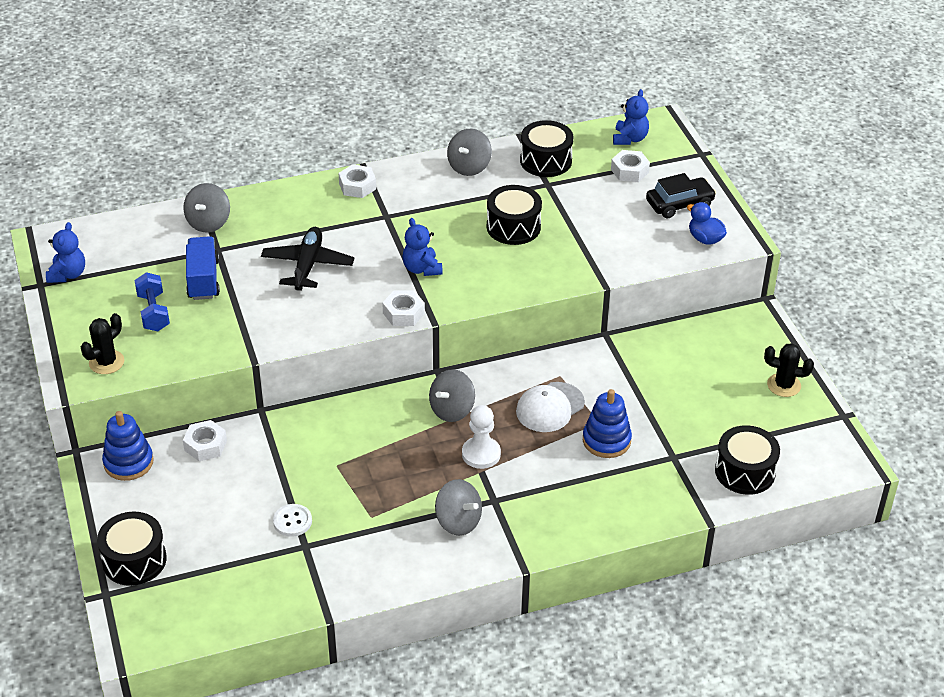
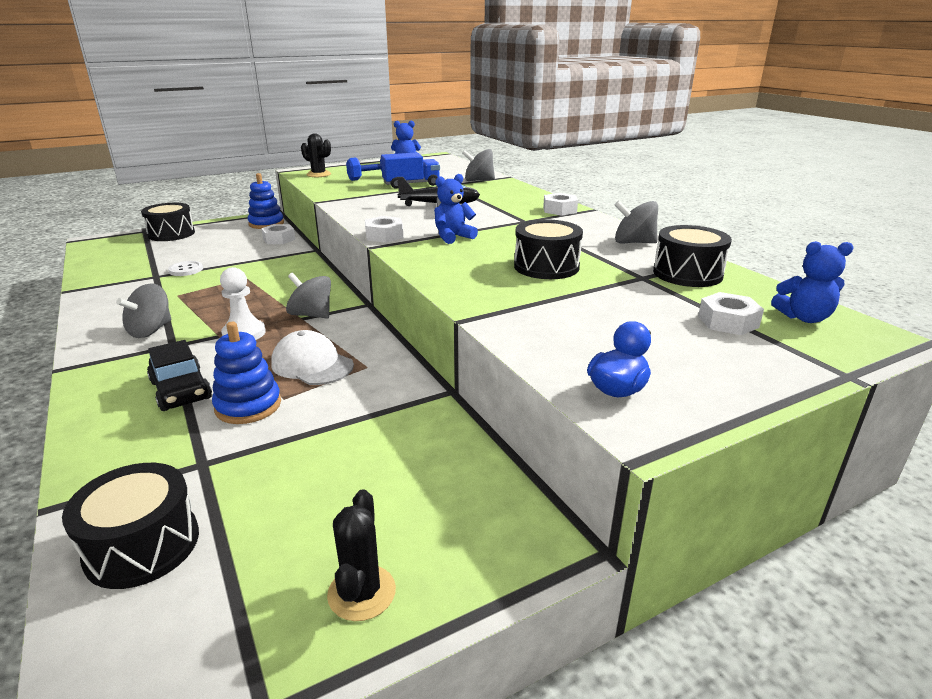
camera: 80 degrees right, 15 degrees down
(679, 204) = (688, 363): black car -> black car (181, 390)

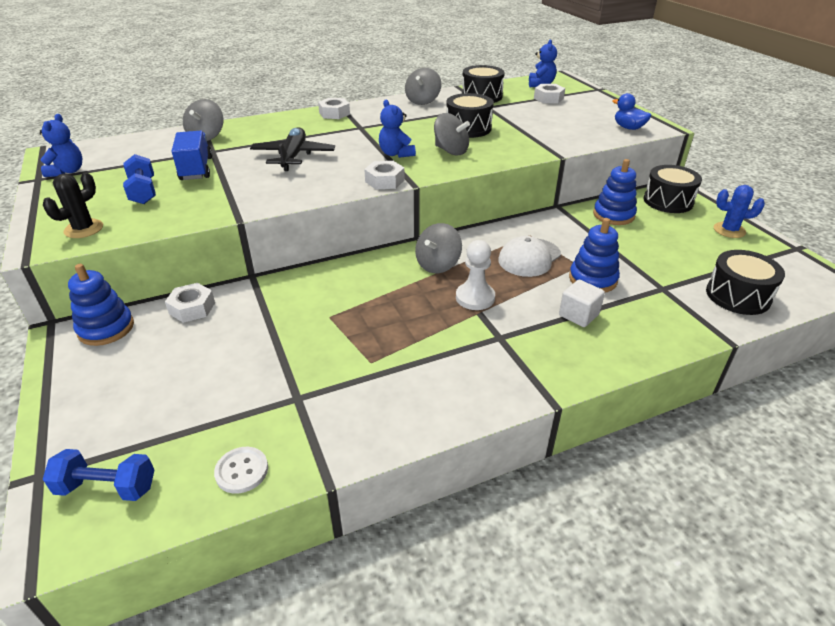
camera: 85 degrees left, 10 degrees up
(121, 244) = (107, 487): none -> blue dumbbell
(151, 330) = (467, 360): grey spinning top -> grey spinning top (451, 151)
(171, 234) = (87, 430): black drum -> black drum (668, 201)
(181, 390) = (578, 315): black car -> white cube
(186, 270) = (282, 373): white button -> white button (242, 471)
(361, 593) = (729, 230): black cactus -> blue cactus
(423, 441) = (613, 215): none -> blue stacking toy

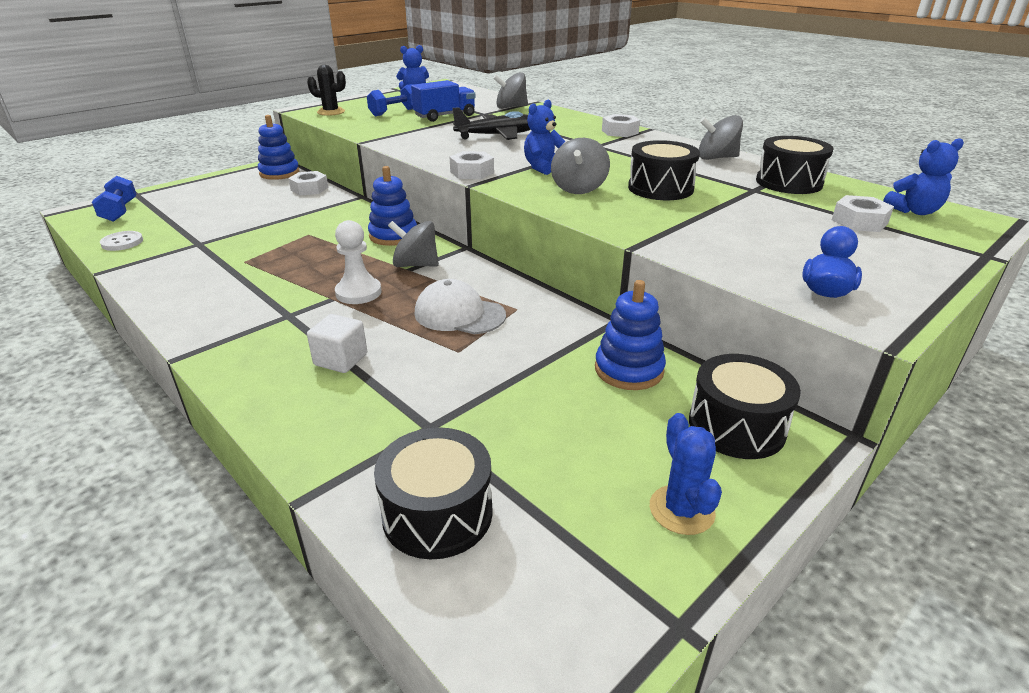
camera: 70 degrees right, 5 degrees down
(593, 279) = (428, 364): blue stacking toy -> blue stacking toy (393, 235)

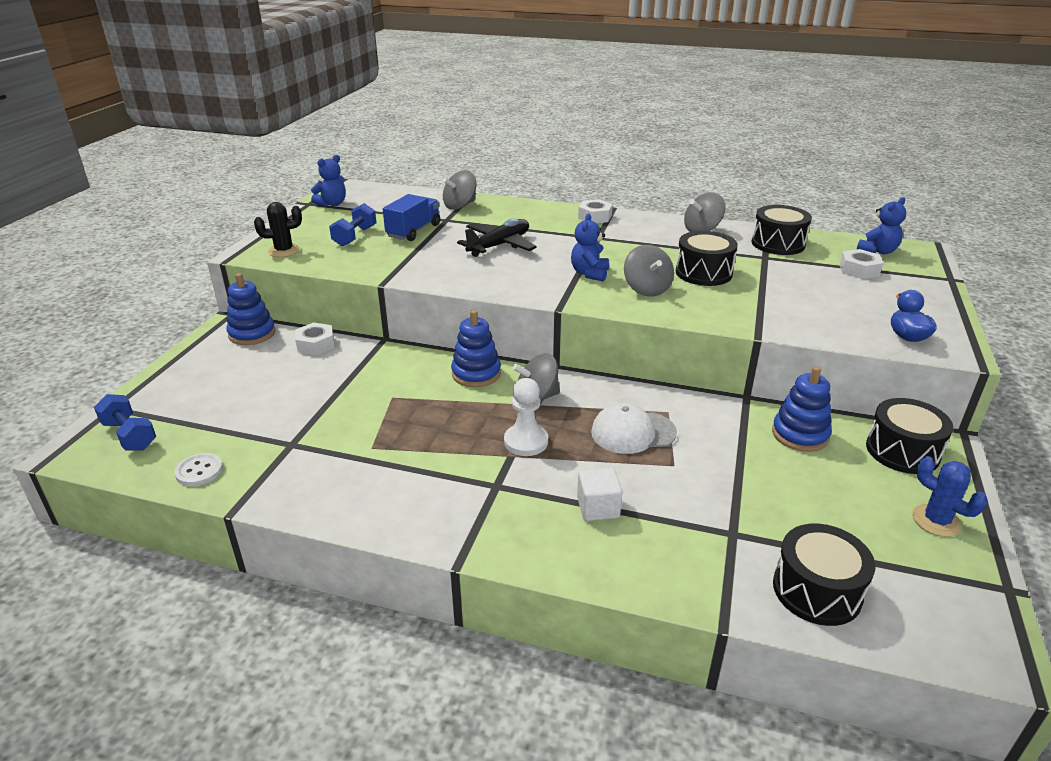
camera: 30 degrees left, 0 degrees up
(472, 172) = (539, 294): white nut -> none

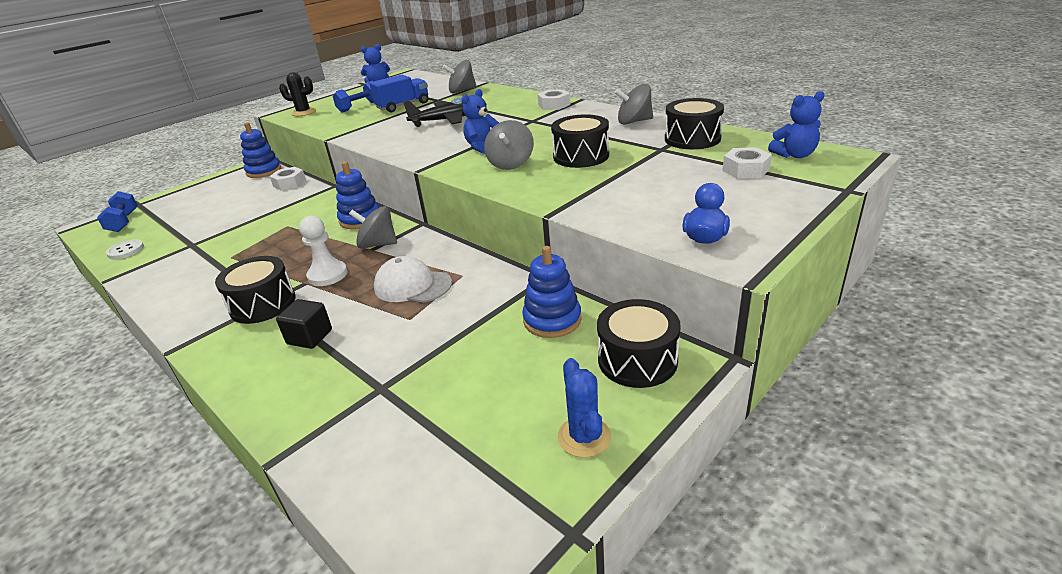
camera: 30 degrees right, 0 degrees up
(598, 508) = (309, 337): white cube -> black cube
(817, 590) = (383, 461): black drum -> black drum (263, 304)

